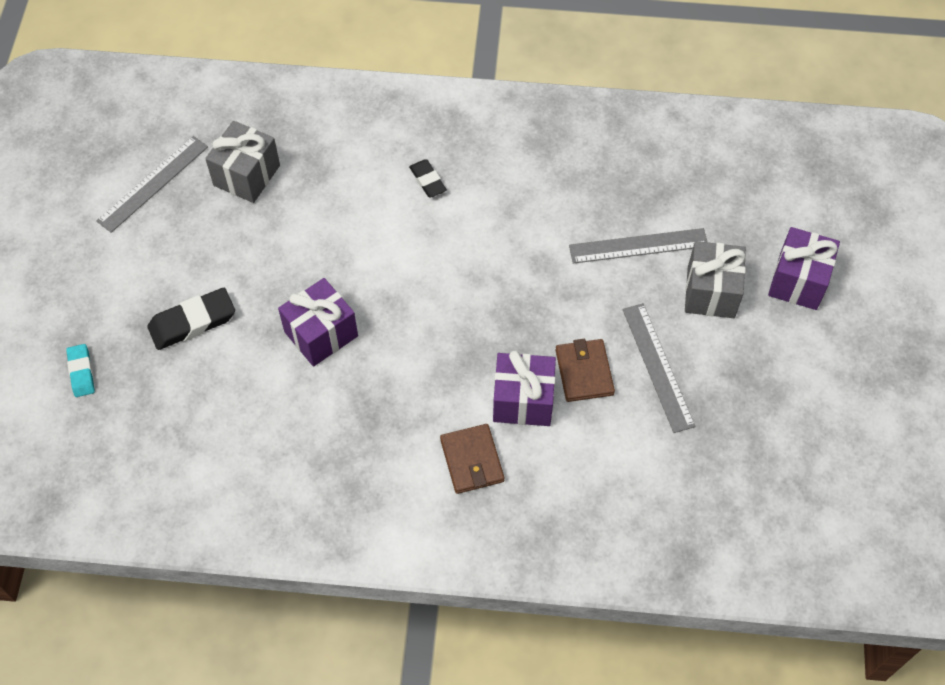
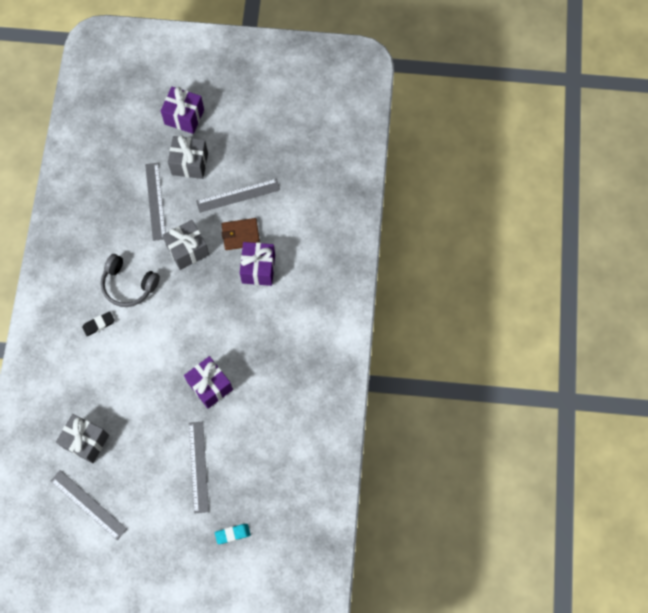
camera: 90 degrees left, 10 degrees up
(192, 322) = (198, 467): black eraser -> grey ruler
(472, 460) = (296, 297): brown wallet -> none
(492, 216) = (128, 285): none -> grey headphones
(553, 294) = (187, 250): none -> grey gift

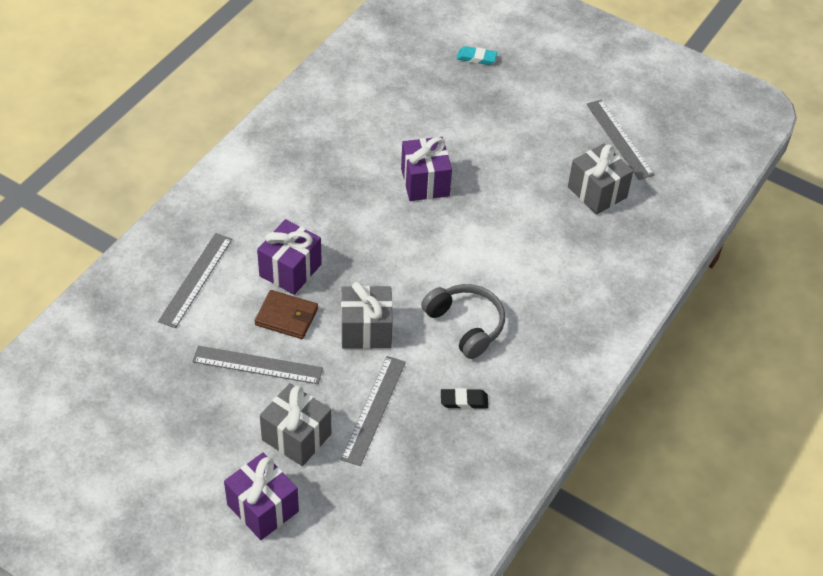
camera: 155 degrees left, 20 degrees down
(98, 324) = (527, 298): black eraser -> black eraser (464, 401)
(198, 467) = (480, 121): grey ruler -> grey ruler (196, 279)

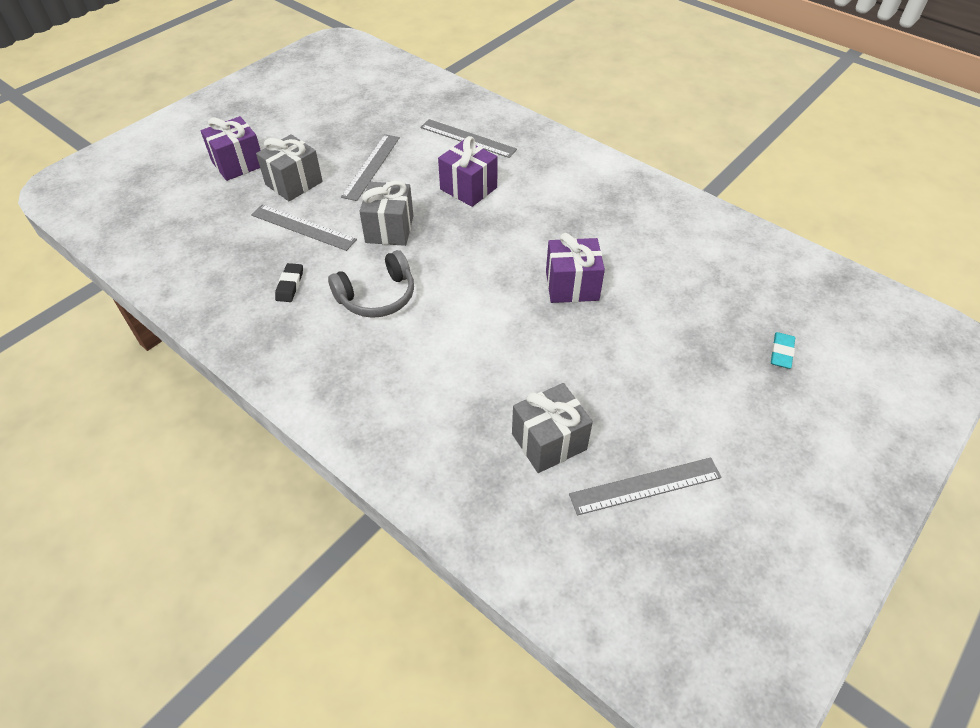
camera: 100 degrees right, 0 degrees up
(286, 317) = (417, 184): brown wallet -> none

